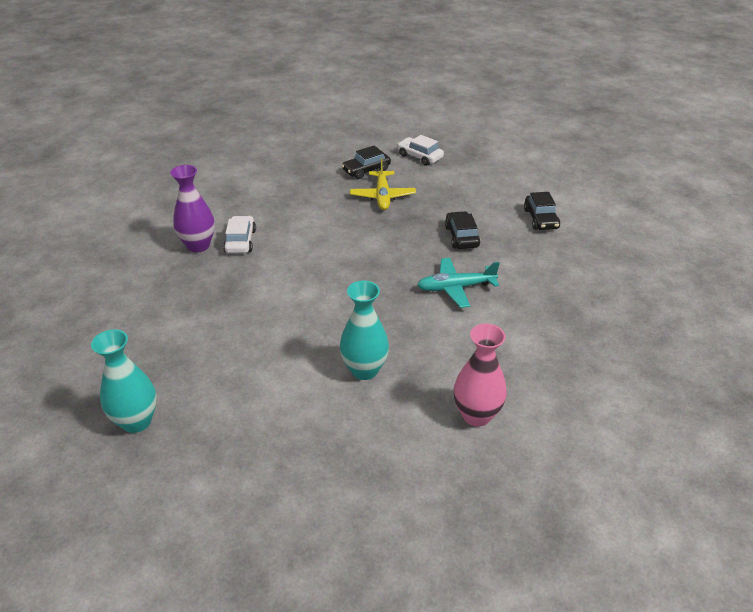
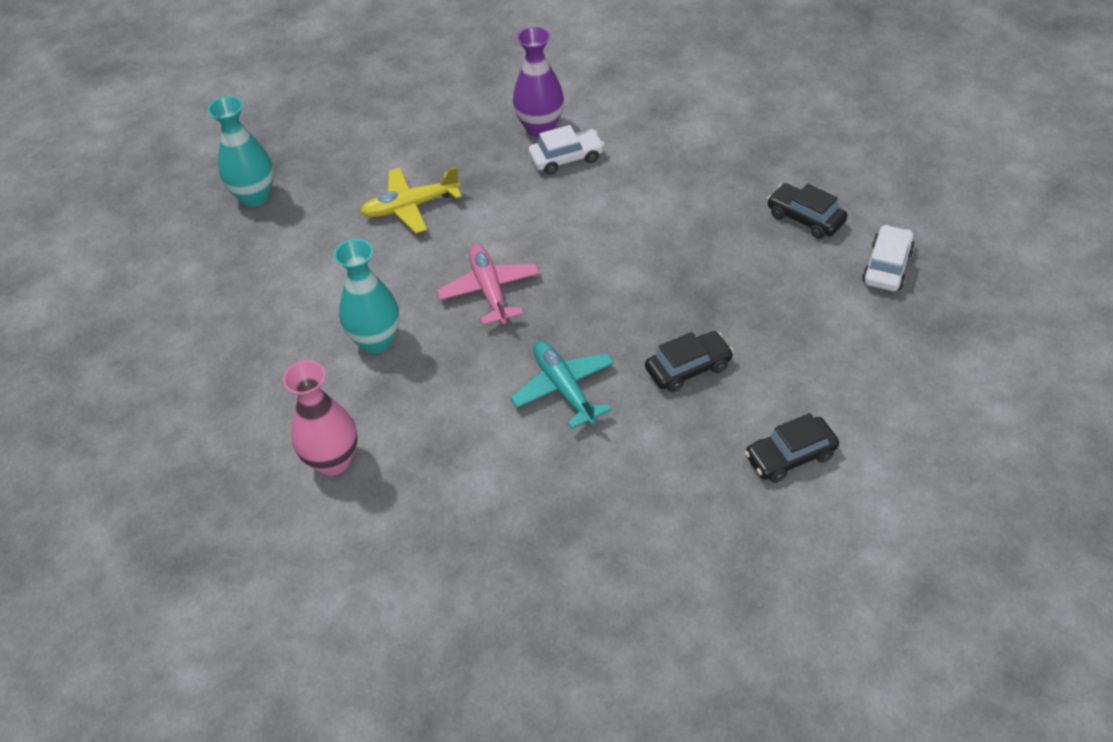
camera: 75 degrees right, 10 degrees up
(347, 302) = (489, 290): none -> pink plane
(382, 196) = (744, 256): yellow plane -> yellow plane (410, 207)

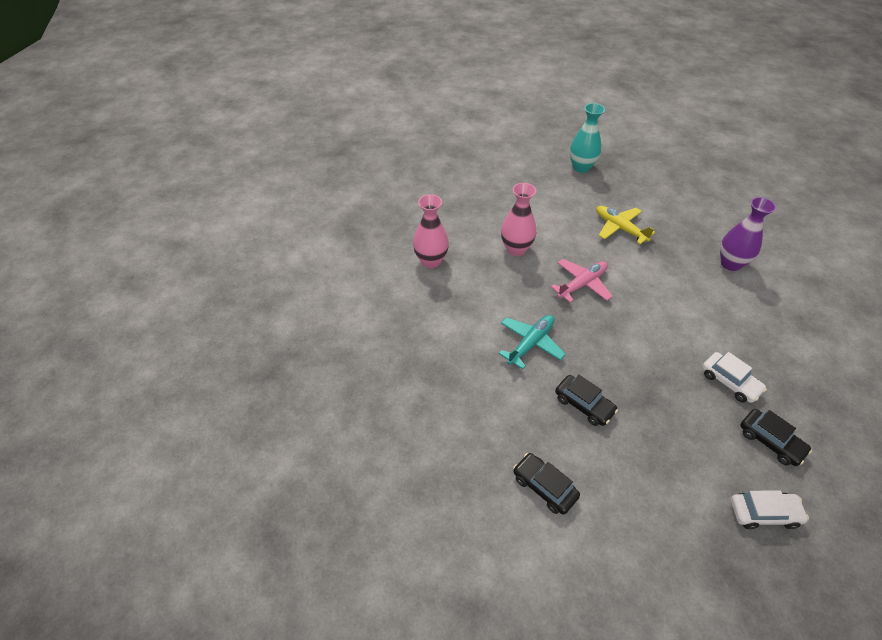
camera: 65 degrees right, 0 degrees up
(376, 341) = (516, 249): turquoise vase -> pink vase
(566, 158) = (715, 285): white car -> white car (729, 382)
(805, 218) = (770, 441): black car -> black car turned 120 degrees clockwise

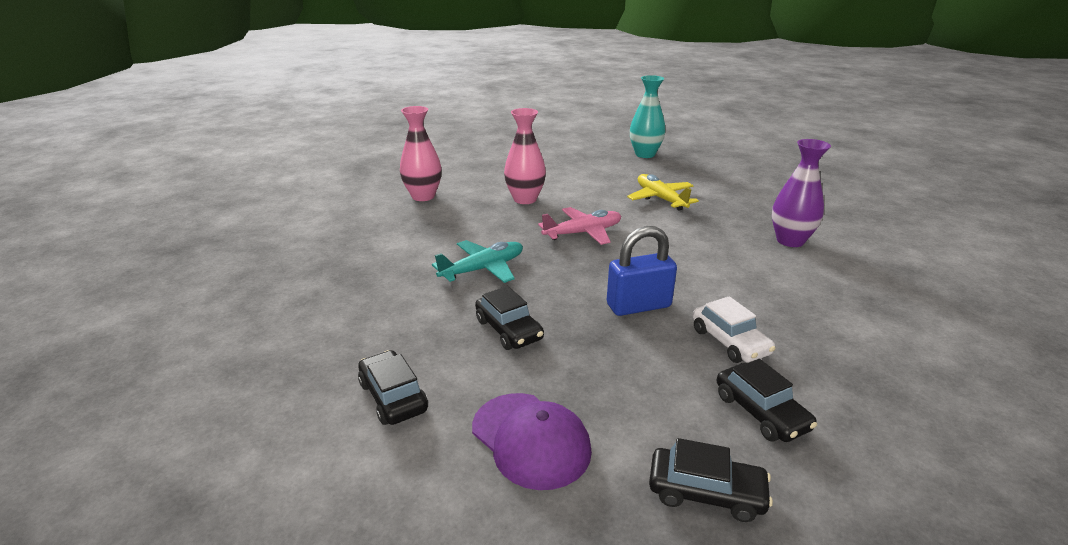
camera: 15 degrees right, 20 degrees down
(649, 500) = (530, 440): none -> purple cap
(658, 359) = (638, 306): none -> blue padlock
(763, 513) = (706, 492): white car -> black car

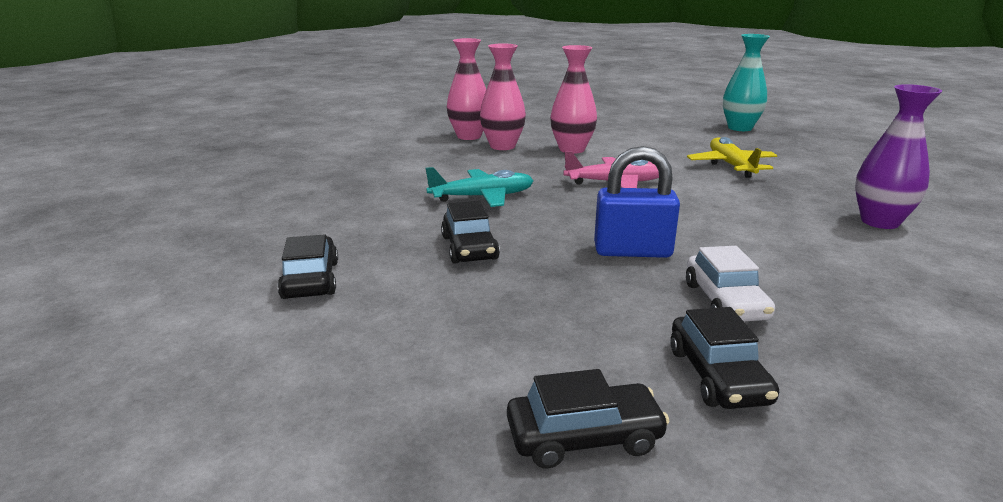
camera: 20 degrees right, 5 degrees down
(462, 204) = (502, 146): none -> pink vase
(530, 440) = (417, 342): purple cap -> none
(706, 492) = (584, 437): black car -> black car turned 45 degrees counterclockwise

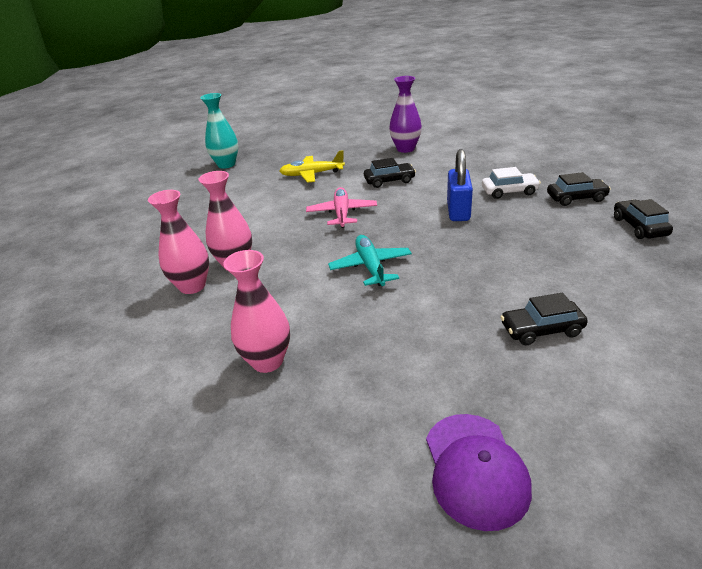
camera: 85 degrees left, 10 degrees up
(159, 230) = (475, 469): none -> purple cap
(469, 248) = (468, 266): black car -> black car (389, 181)
(572, 149) = (257, 230): pink vase -> pink vase (267, 361)

